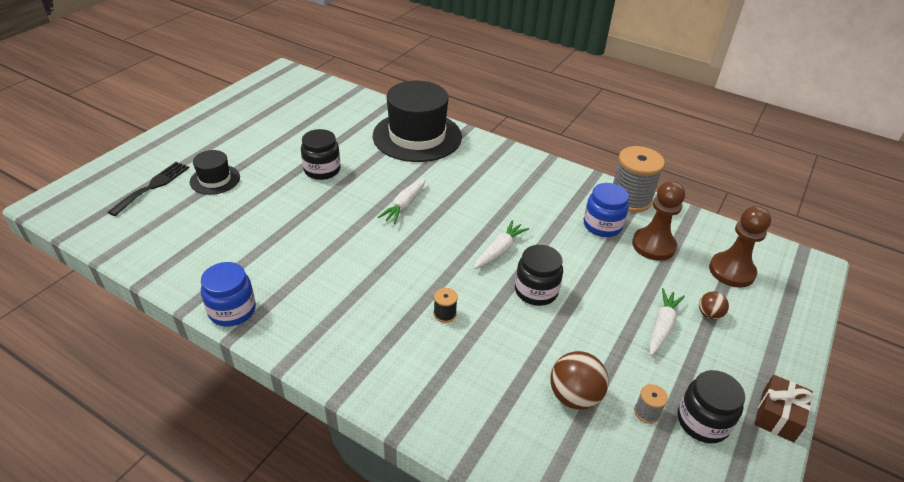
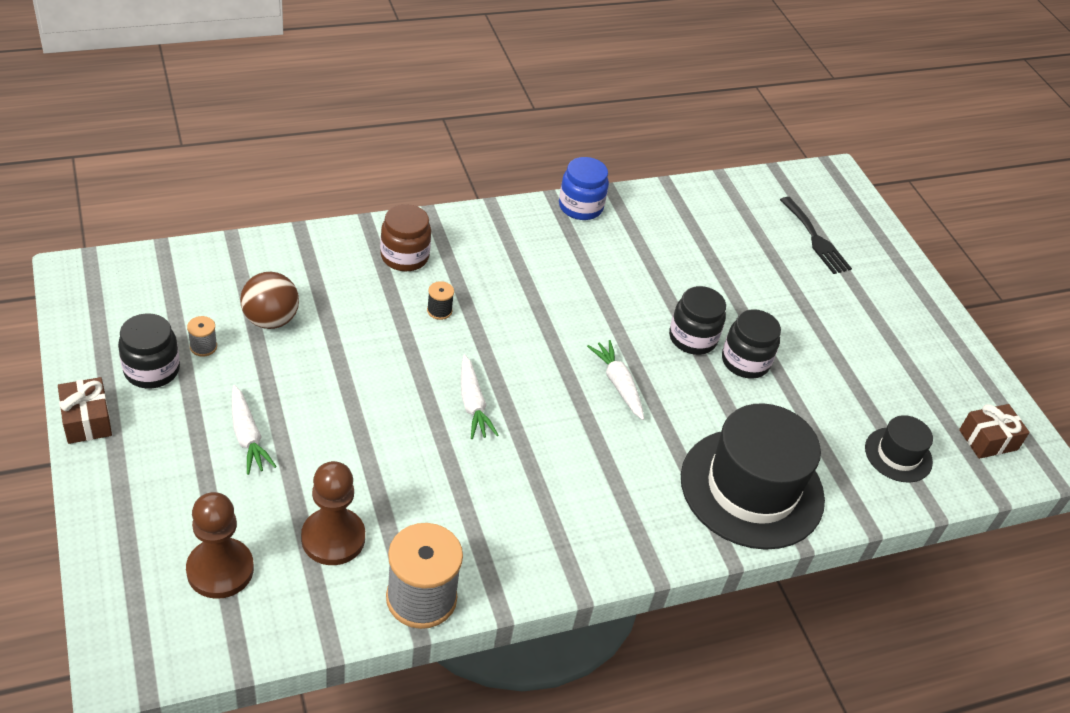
camera: 125 degrees right, 5 degrees up
(215, 179) = (794, 280): black hat -> black hat (898, 455)
(287, 86) = (988, 440): none -> brown gift
(414, 371) = (404, 256): none -> brown jar
(536, 291) = (392, 386): black jar -> black jar (692, 338)
(602, 225) = (412, 522): blue jar -> none
(709, 314) = (210, 486): brown ball -> none

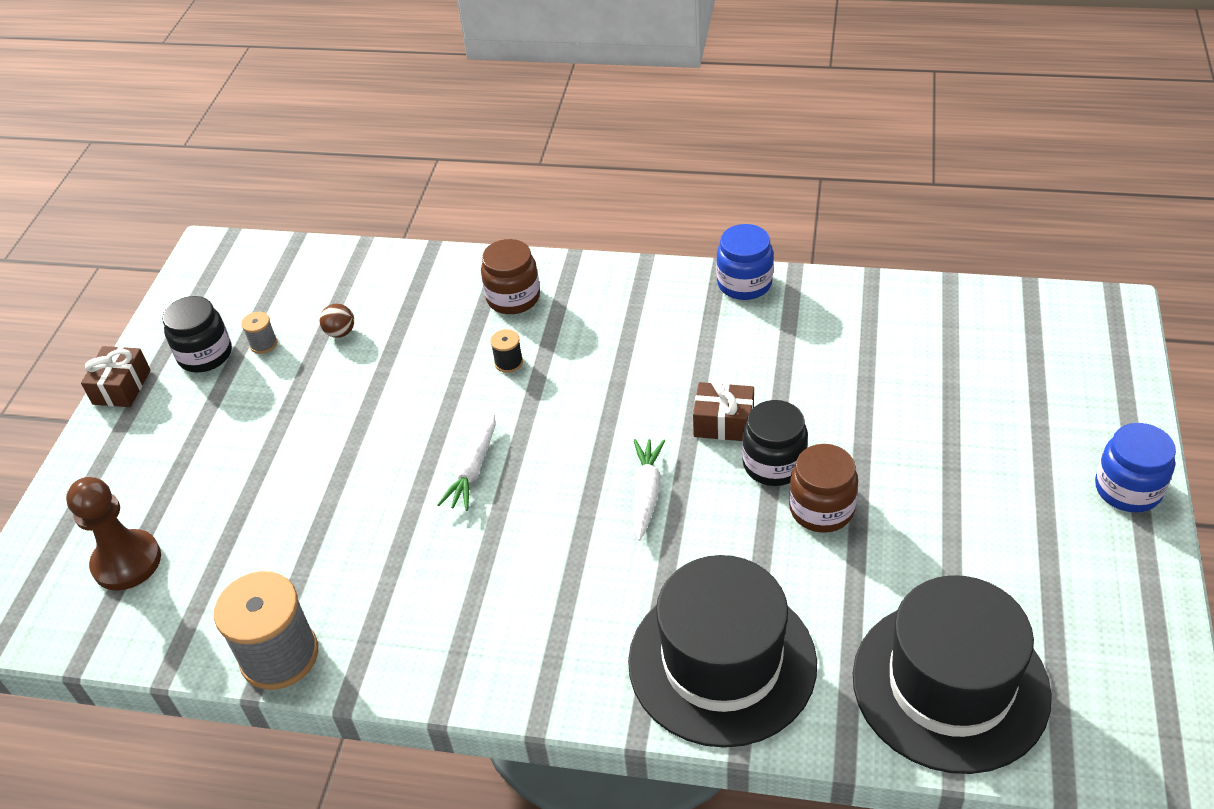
camera: 40 degrees right, 0 degrees up
(247, 436) = (240, 441): white carrot -> none
(270, 320) = (340, 332): brown ball -> brown ball, size x0.57
(333, 538) = (243, 565): brown pawn -> none
(745, 361) = (821, 509): black jar -> brown jar
(815, 239) = (1025, 383): black fork -> none
(898, 455) = (950, 685): black hat -> black hat, size x2.04
(918, 296) = (1127, 489): none -> blue jar
(988, 440) = (1102, 708): brown gift -> brown gift (723, 423)

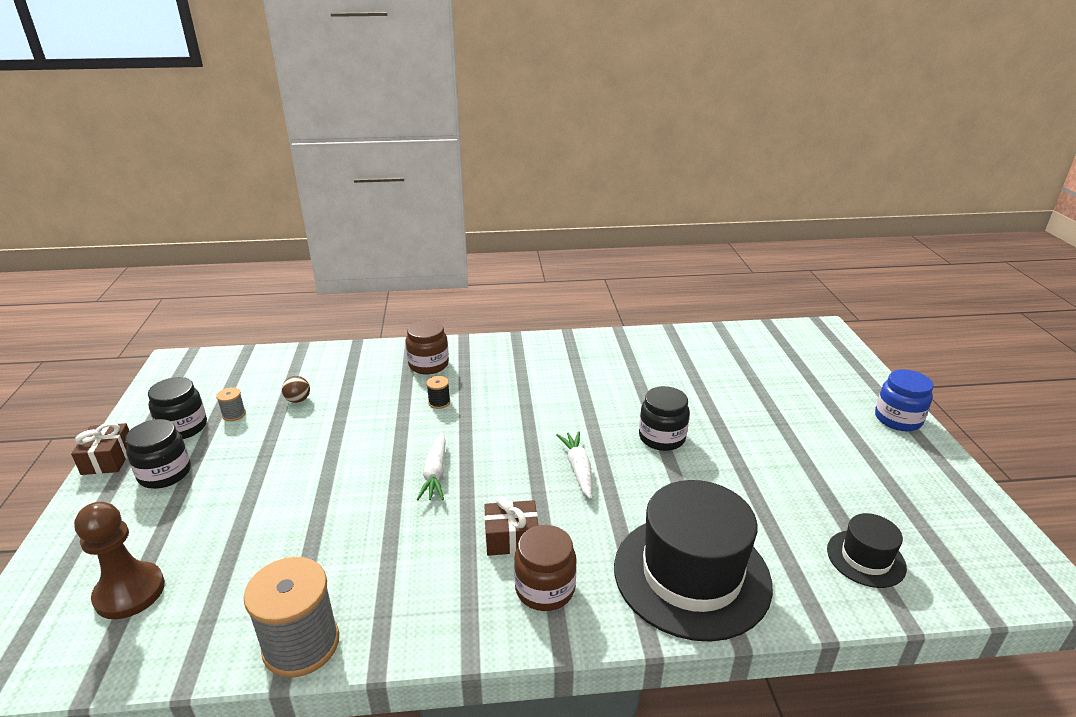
camera: 20 degrees left, 15 degrees down
(178, 418) = (165, 474): none -> black jar
(723, 423) = (614, 418): brown gift -> brown gift (511, 538)
(744, 284) = (589, 340): blue jar -> none
(821, 509) = (709, 460): brown jar -> brown jar (545, 589)
(950, 685) = (865, 558): black hat -> black hat, size x0.49

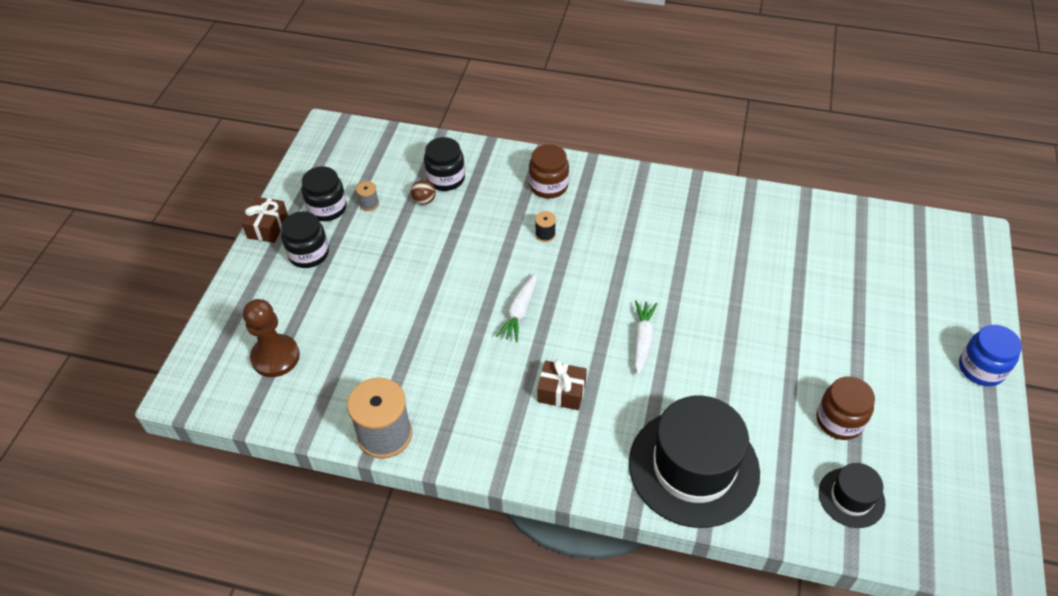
camera: 20 degrees right, 20 degrees up
(545, 589) = (572, 444): brown jar -> brown jar (839, 420)
(662, 438) = (733, 327): black jar -> black jar (446, 179)

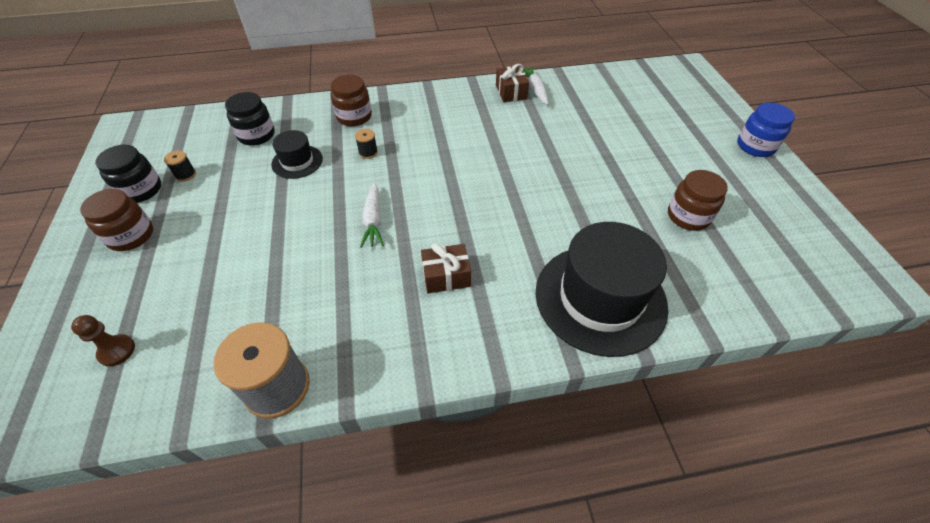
camera: 25 degrees left, 0 degrees up
(268, 227) = (76, 225): brown gift -> brown gift (511, 92)
(275, 357) = (117, 351): brown pawn -> brown pawn, size x0.59
(308, 254) = (131, 236): black jar -> brown jar
(369, 204) = (185, 175): grey spool -> black spool
(424, 200) = (242, 157): brown ball -> none
(642, 340) = (495, 208): white carrot -> white carrot (534, 90)
(851, 497) = (739, 273): black hat -> black hat (297, 161)

